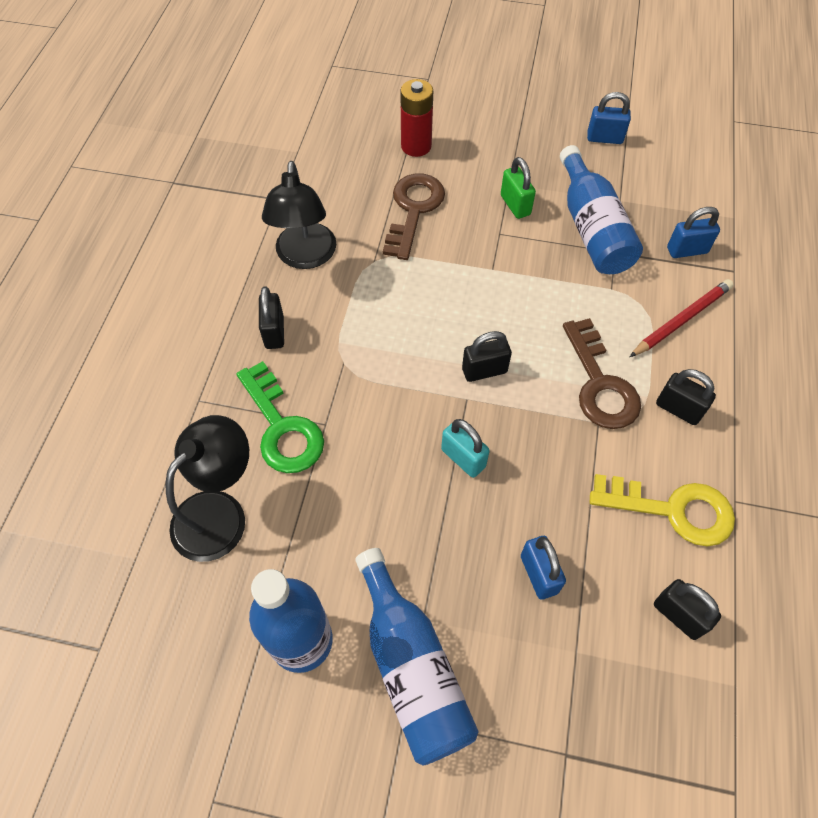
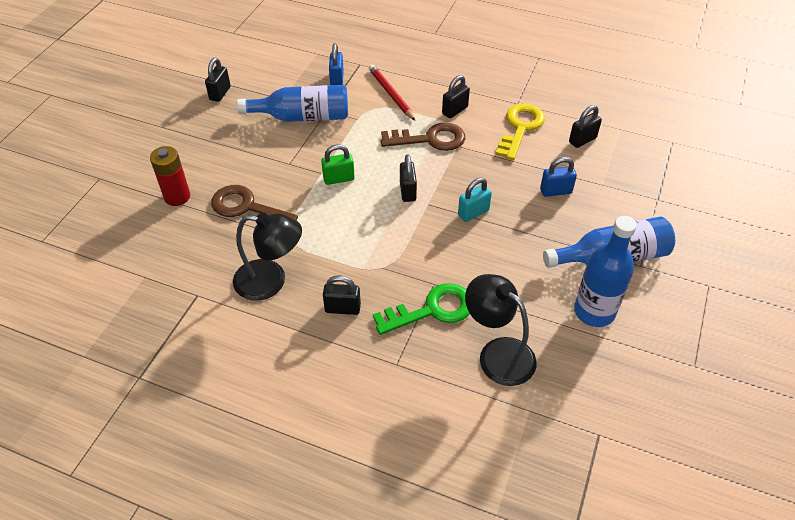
camera: 80 degrees left, 10 degrees down
(515, 205) = (265, 150): green padlock -> green padlock (338, 179)
(604, 138) = (220, 93): blue padlock -> black padlock

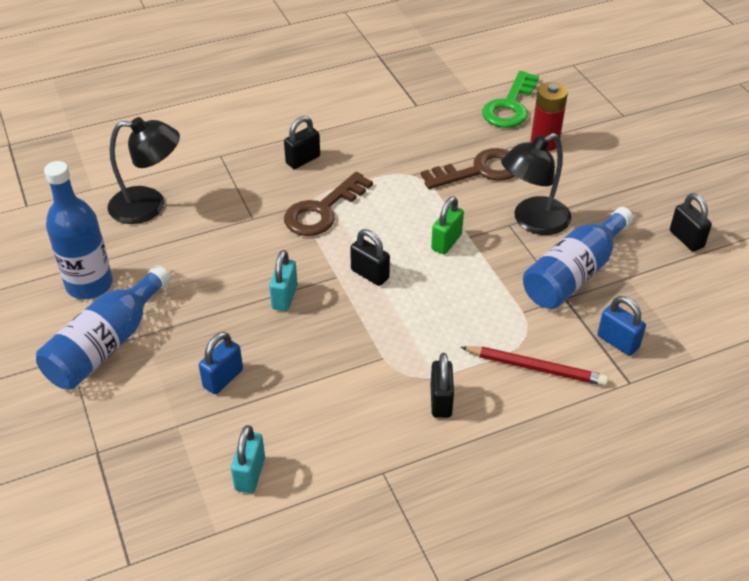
camera: 135 degrees right, 5 degrees down
(271, 281) = (379, 142): black lamp -> black lamp (532, 221)
(430, 139) = (420, 343): brown key -> brown key (322, 210)
(432, 310) = (232, 200): green key -> green key (510, 106)
(520, 128) = (340, 434): yellow key -> none
(582, 140) = (250, 474): black padlock -> turquoise padlock

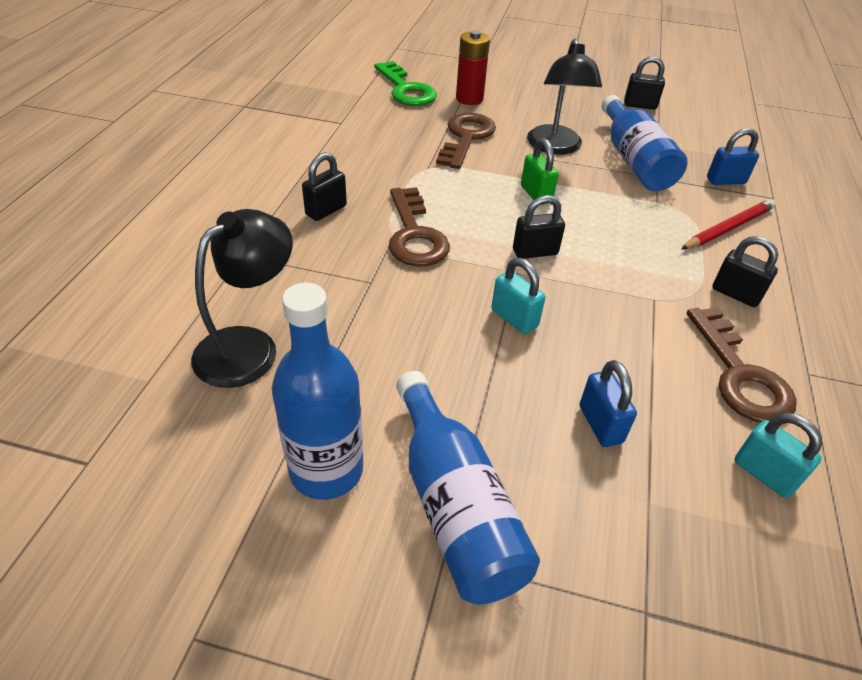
camera: 55 degrees left, 0 degrees up
(303, 160) = (326, 210): black padlock -> black padlock turned 45 degrees clockwise
(341, 432) = (739, 374): none -> brown key

